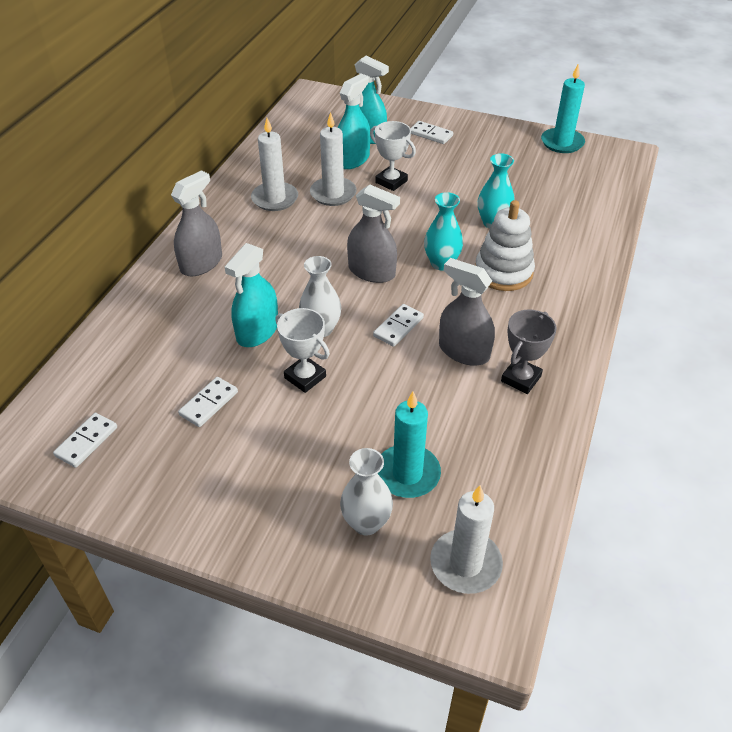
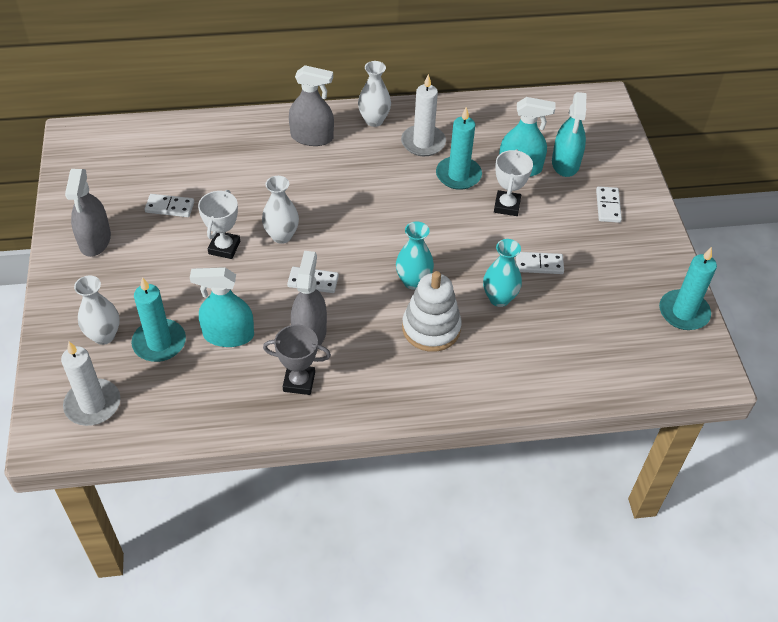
camera: 60 degrees right, 5 degrees up
(86, 441) = (105, 164): white domino -> white domino (539, 264)
(217, 217) = (374, 120): none -> white vase
(257, 331) = (257, 201): turquoise spray bottle -> turquoise spray bottle (228, 335)
(333, 194) = (458, 175): white candle -> turquoise candle
(371, 272) = (370, 240): grey spray bottle -> grey spray bottle (95, 240)

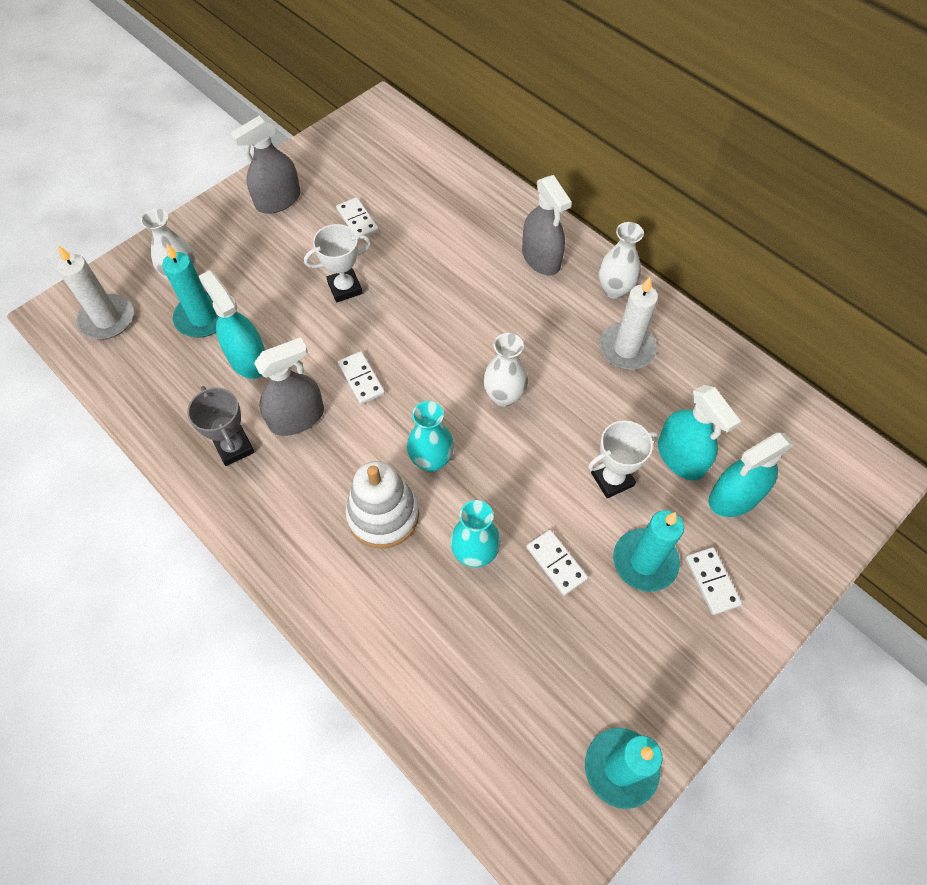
camera: 55 degrees right, 10 degrees up
(281, 236) = (395, 319): white vase -> white vase (504, 396)
(458, 175) = (612, 408): turquoise candle -> turquoise candle (645, 561)
(608, 206) = (711, 581): white domino -> white domino turned 75 degrees counterclockwise

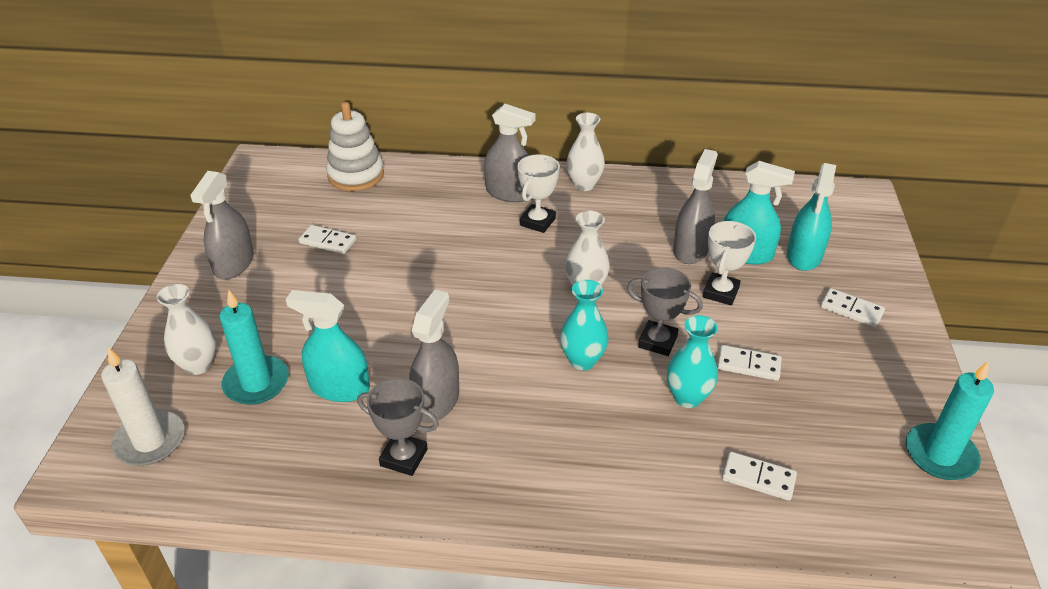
camera: 40 degrees left, 20 degrees down
(345, 288) = (371, 291): white trophy -> white trophy (537, 222)
(361, 379) = (460, 342): white domino -> white domino (758, 478)
(383, 515) = (590, 420): white stacking toy -> white stacking toy (356, 175)
(507, 486) = (657, 341): none -> grey trophy
(626, 349) = (635, 213): white candle -> none
(635, 419) = (691, 249): none -> grey spray bottle
(645, 561) = (800, 325): turquoise candle -> none

